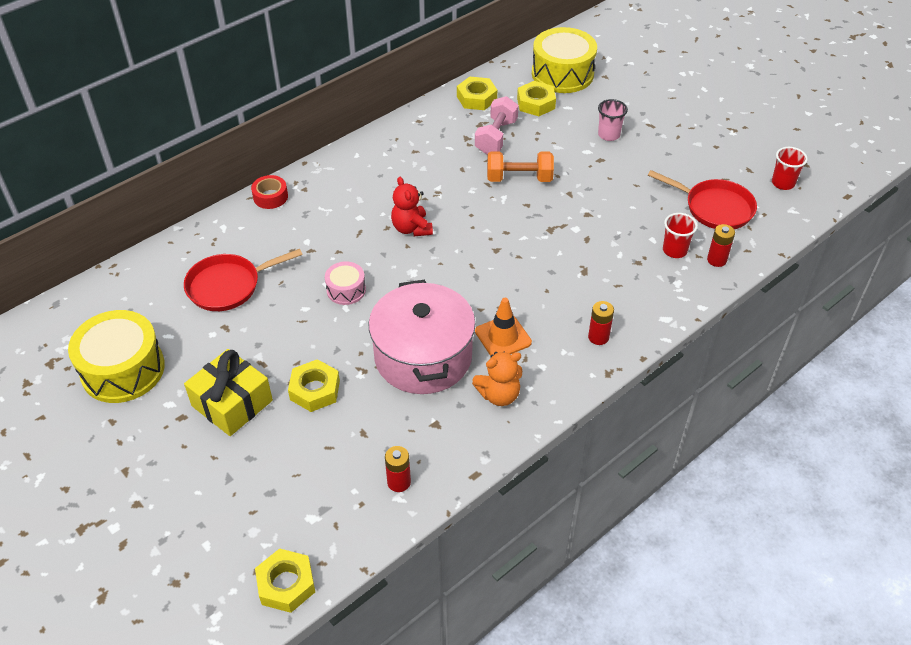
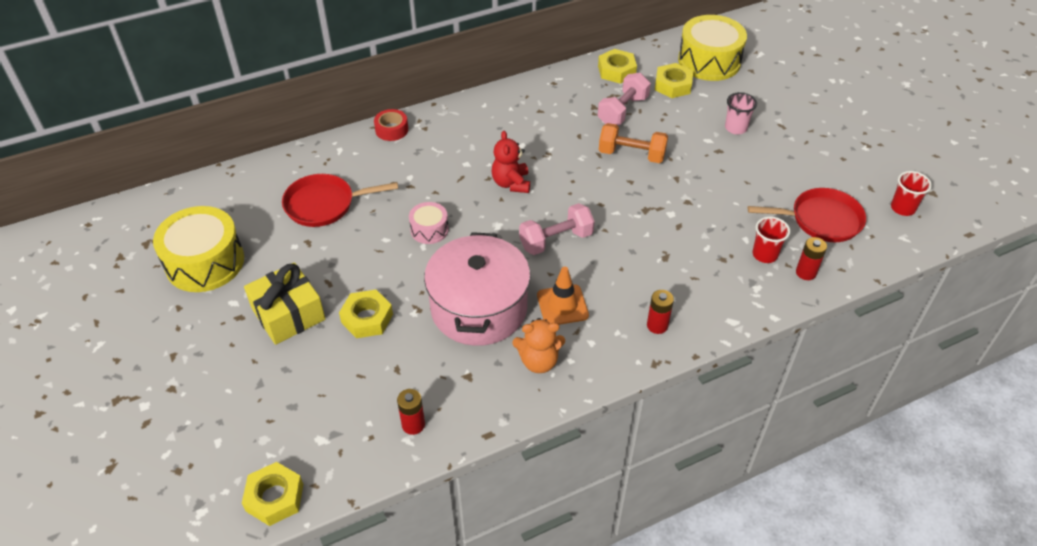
camera: 15 degrees right, 0 degrees up
(475, 276) = (556, 240): none -> pink dumbbell
(715, 208) = (821, 220): red pan -> red pan turned 45 degrees counterclockwise

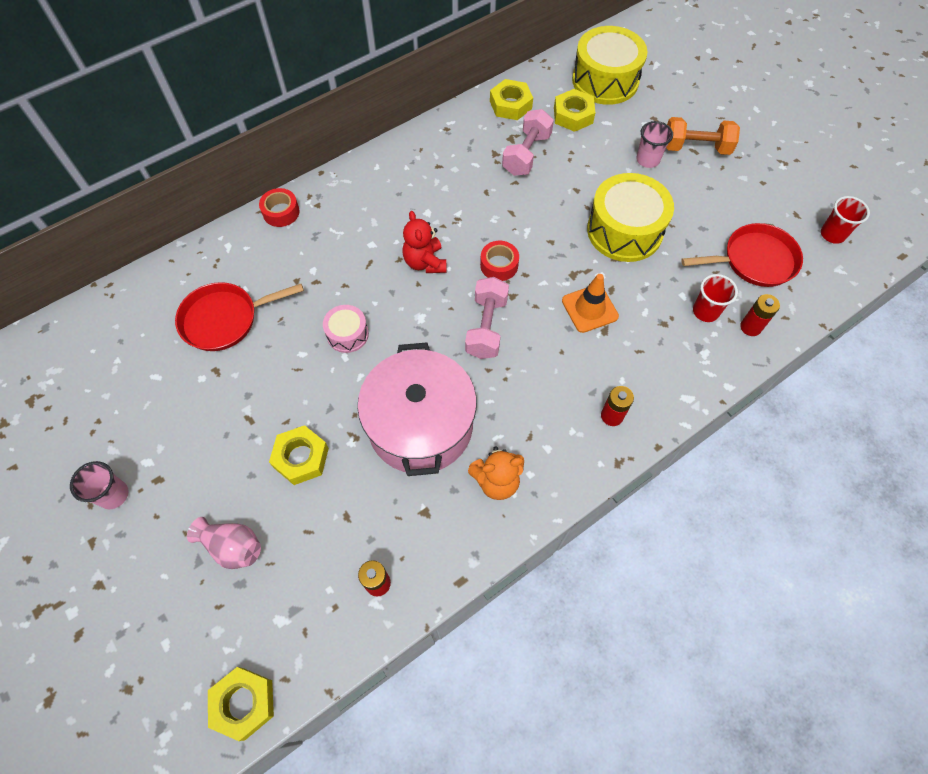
camera: 10 degrees left, 15 degrees up
(199, 323) = (114, 495): none -> pink cup
(205, 262) = (104, 415): yellow drum -> yellow drum (624, 231)
(288, 314) = (212, 467): yellow gift -> none
(292, 377) = (232, 547): none -> pink vase
(556, 240) = (486, 327): pink dumbbell -> pink dumbbell turned 45 degrees counterclockwise
(562, 305) = (508, 407): orange traffic cone -> orange traffic cone (589, 308)
(578, 194) = (499, 265): none -> red tape
(631, 154) = (546, 208): orange dumbbell -> orange dumbbell (695, 148)

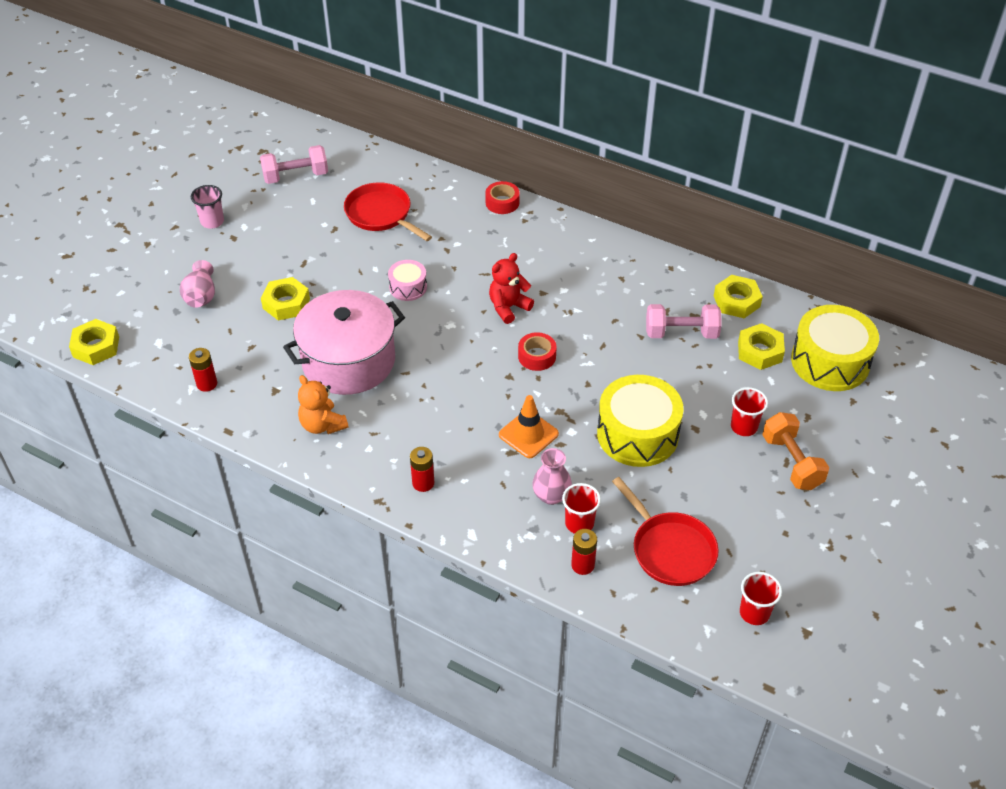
camera: 65 degrees right, 15 degrees down
(486, 327) = (466, 370): pink dumbbell -> pink dumbbell (296, 176)
(647, 160) = (744, 427): pink cup -> red cup
(667, 319) = (551, 495): none -> pink vase

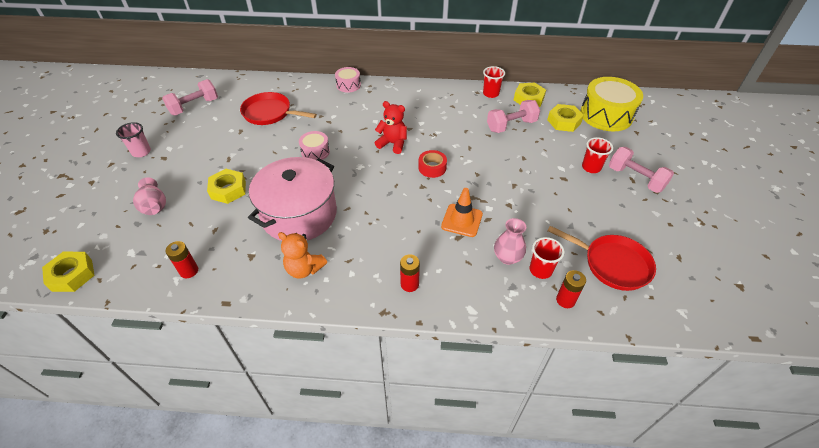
camera: 25 degrees left, 0 degrees up
(502, 202) = (348, 85): red tape -> pink drum
(508, 307) = (393, 143): red teddy bear -> red teddy bear turned 90 degrees clockwise
(637, 434) = (532, 194): yellow drum -> none
(754, 613) = (699, 286): red cup -> red cup (491, 94)
(791, 462) = (635, 178): orange dumbbell -> pink dumbbell

